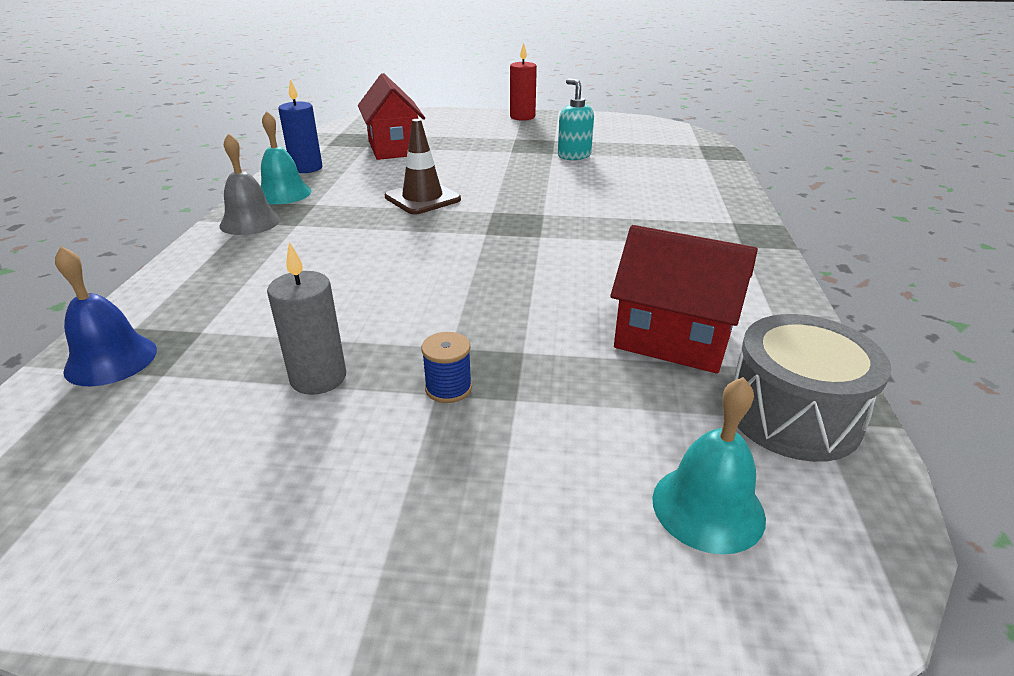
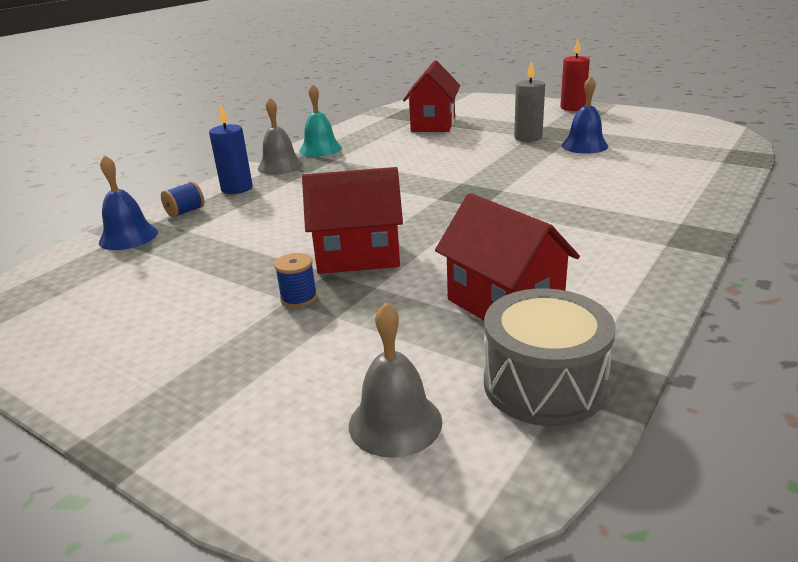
camera: 30 degrees right, 5 degrees down
(170, 306) = (185, 212): none -> blue spool
(306, 168) = (353, 133): blue candle -> blue candle (237, 188)
(318, 378) = (226, 273): grey candle -> grey candle (528, 137)
(422, 198) = (416, 165): brown traffic cone -> none
(466, 319) = (358, 256): none -> red house
(574, 156) = (584, 146): turquoise soap dispenser -> blue bell
(708, 507) = (395, 423): turquoise bell -> grey bell

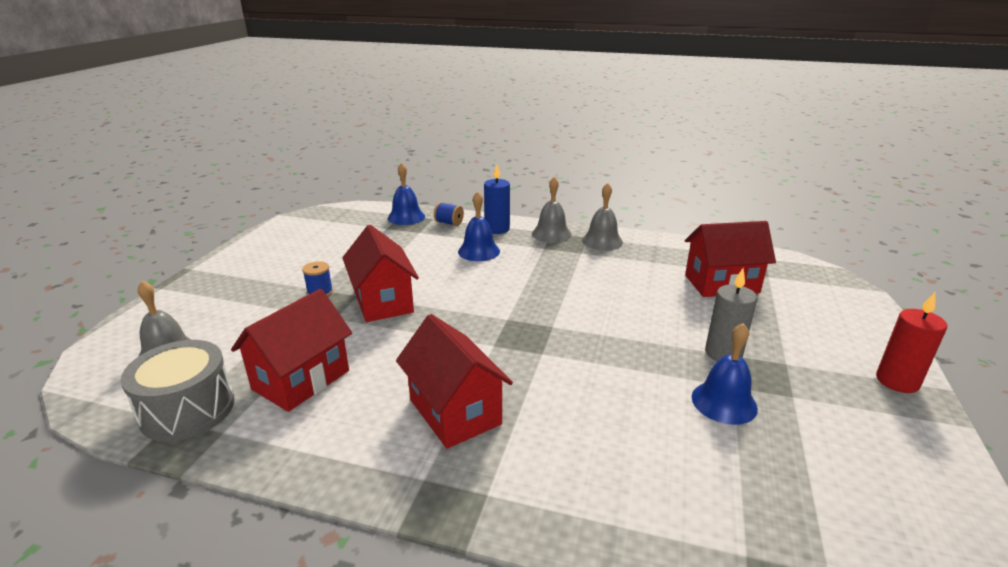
camera: 70 degrees right, 0 degrees up
(283, 201) = (479, 251): none -> blue bell
(320, 149) = (602, 241): turquoise bell -> grey bell
(579, 228) = (455, 412): none -> red house

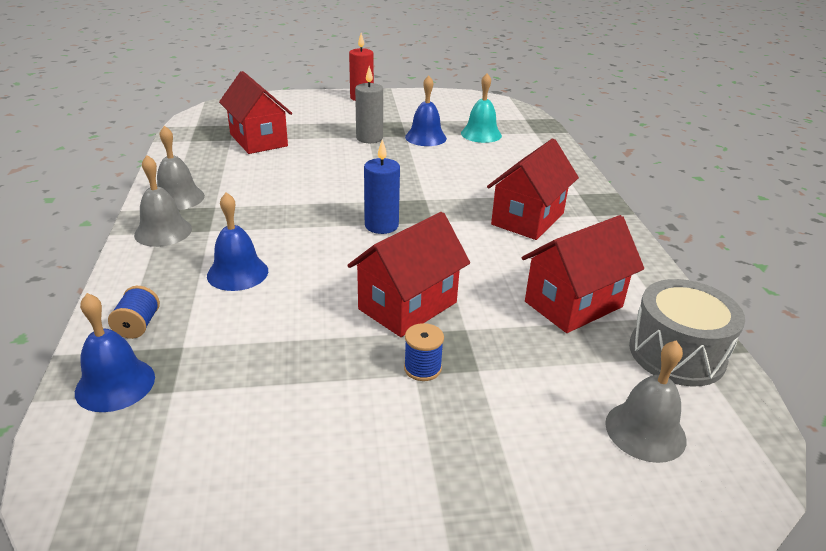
camera: 115 degrees left, 5 degrees up
(301, 380) = (573, 304): red house -> red house turned 45 degrees counterclockwise
(497, 229) = (155, 275): blue candle -> blue candle (381, 225)
(736, 468) = (481, 134): none -> turquoise bell

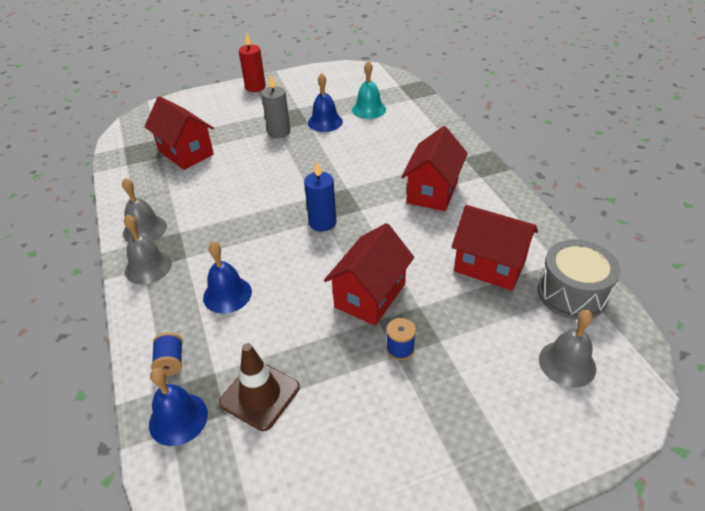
camera: 10 degrees left, 10 degrees up
(224, 380) = (260, 395): none -> brown traffic cone
(573, 304) = (489, 266): red house -> red house turned 75 degrees clockwise

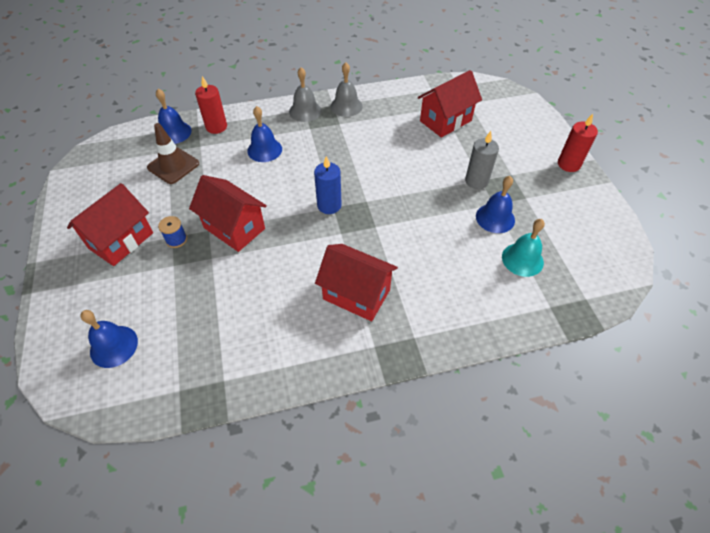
camera: 95 degrees right, 10 degrees up
(170, 362) = (216, 127): blue spool -> red candle
(489, 266) = (237, 319): red house -> red house (121, 240)
(567, 363) = (114, 346): grey bell -> blue bell
(572, 293) = (181, 378): grey drum -> none

